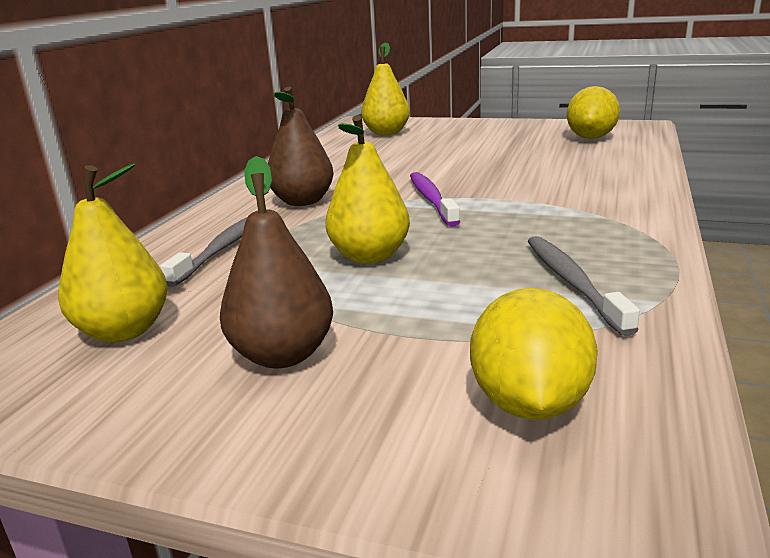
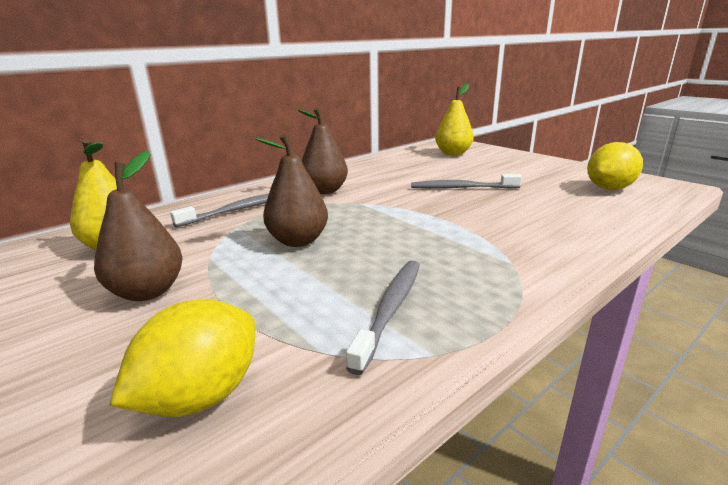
camera: 30 degrees right, 0 degrees up
(370, 256) = (298, 241): yellow pear -> brown pear
(431, 199) = (402, 210): purple toothbrush -> none
(456, 165) = (462, 188): none -> grey toothbrush

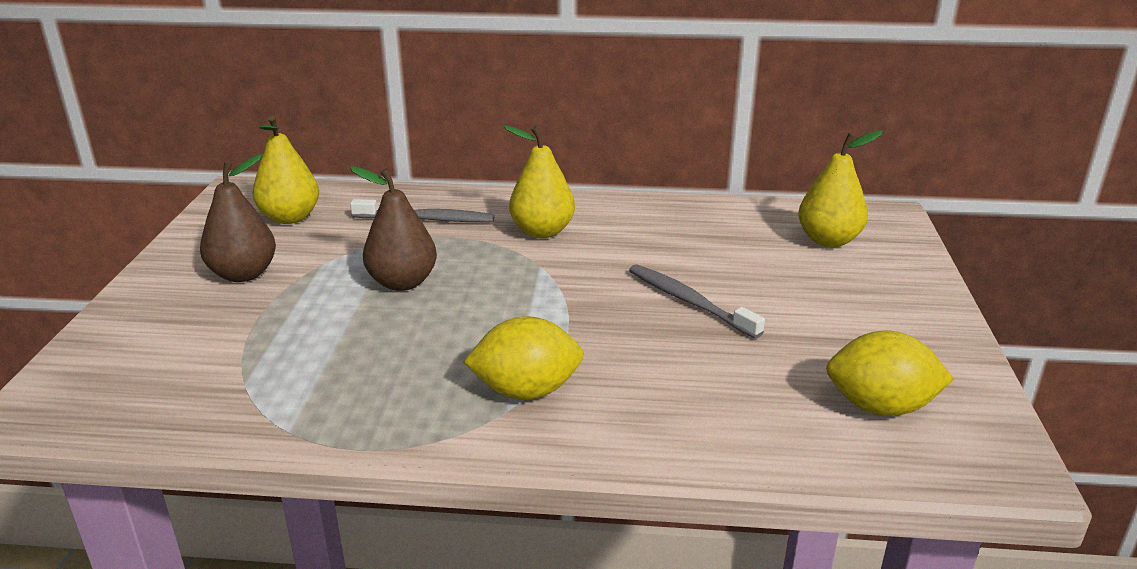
camera: 45 degrees right, 5 degrees up
(201, 396) = (155, 366): yellow lemon -> yellow lemon (526, 391)
(324, 191) = (542, 231): brown pear -> yellow pear
(390, 310) = (332, 384): grey toothbrush -> none

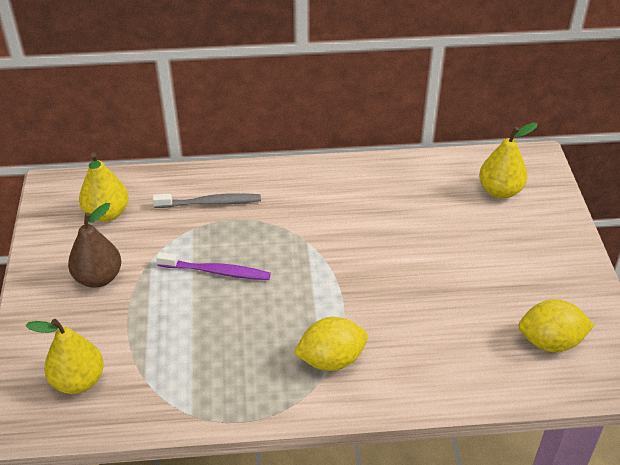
camera: 10 degrees left, 15 degrees up
(402, 282) = (216, 271): brown pear -> purple toothbrush
(542, 231) = (299, 206): yellow pear -> yellow pear (78, 381)
(689, 302) = (417, 265): grey toothbrush -> none

